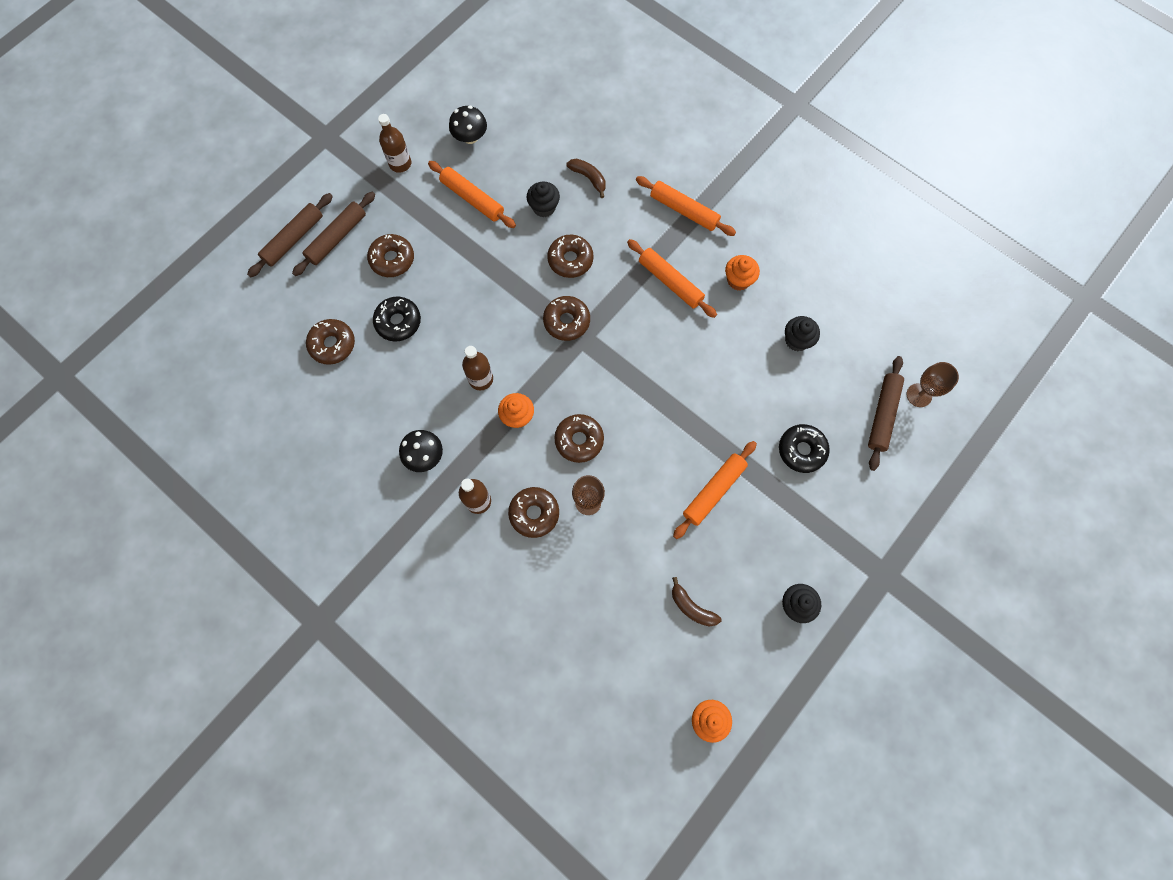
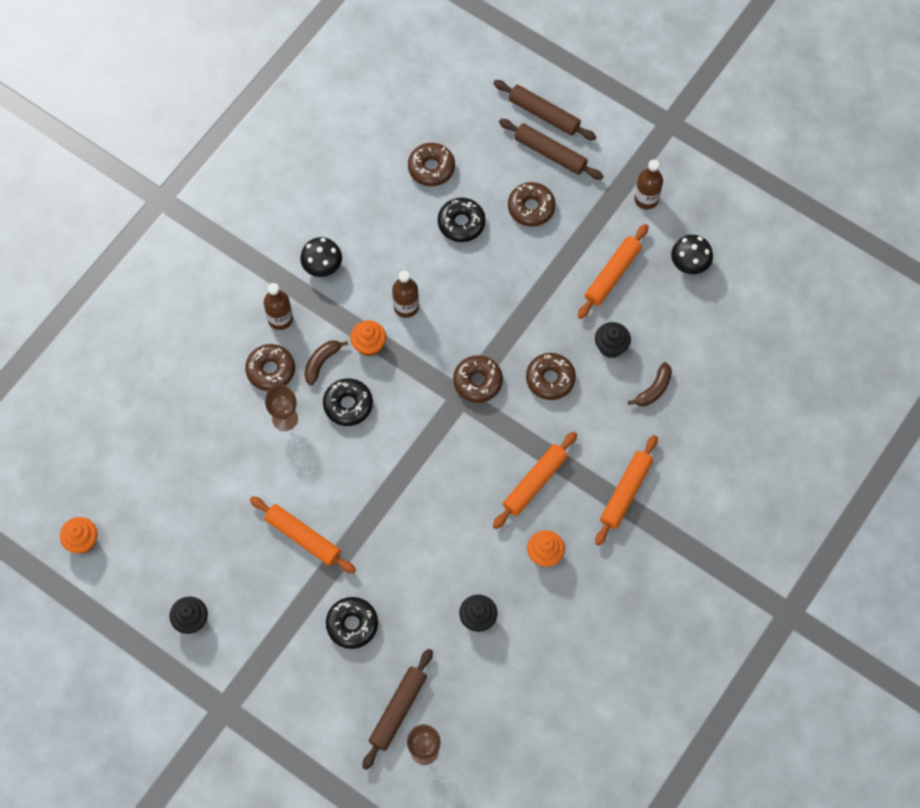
camera: 85 degrees right, 5 degrees down
(579, 440) = (348, 405): brown donut -> black donut
(691, 607) = (186, 521): brown banana -> brown banana (322, 362)
(882, 415) = (398, 710): brown rolling pin -> brown rolling pin turned 75 degrees counterclockwise

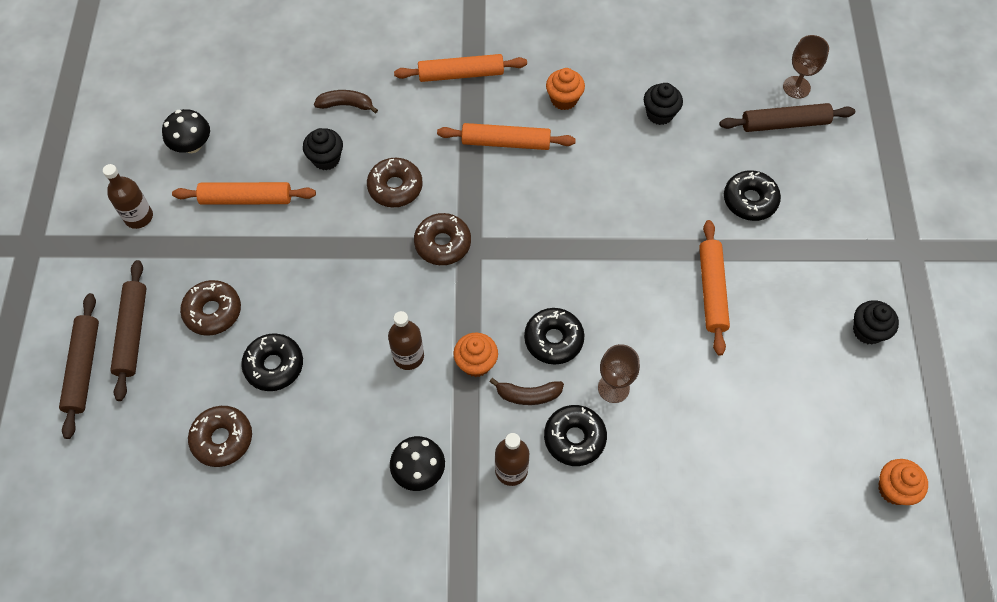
camera: 125 degrees left, 5 degrees down
(271, 370) = (574, 438): brown donut -> black donut

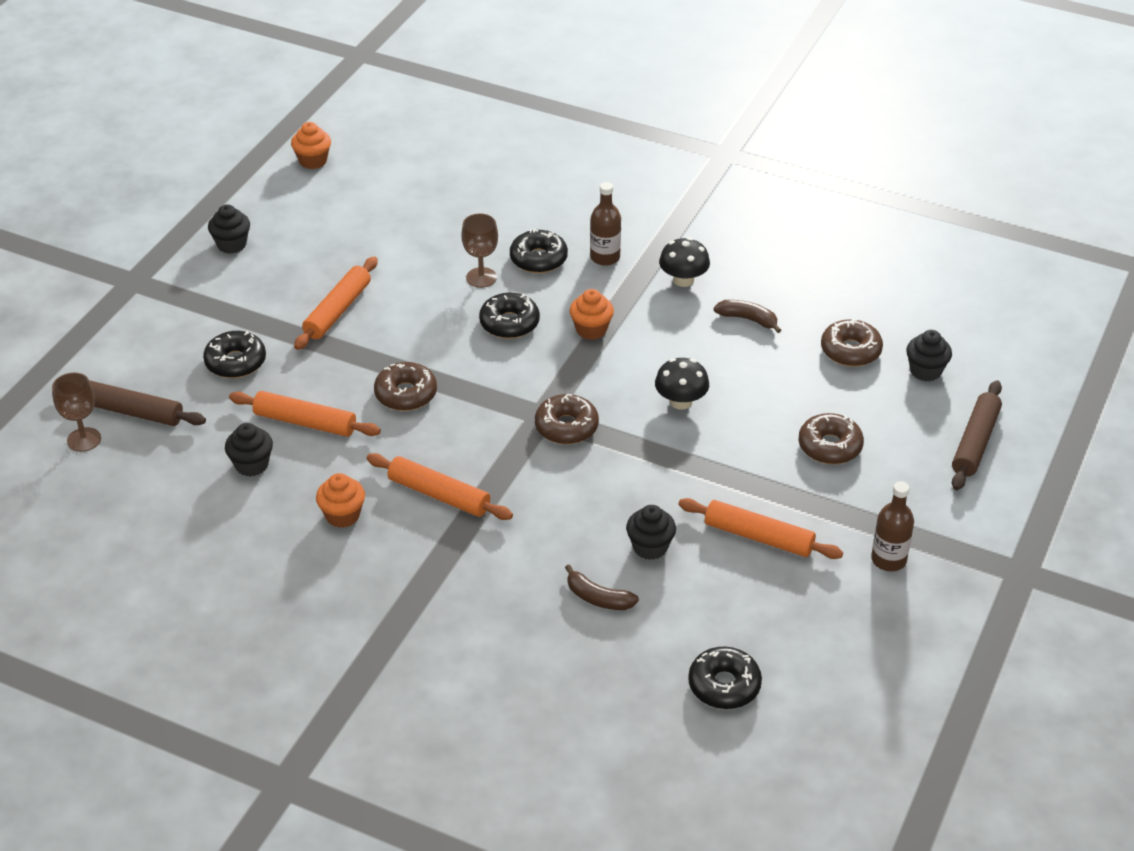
camera: 155 degrees left, 20 degrees down
(132, 333) = (919, 455): brown rolling pin -> none
(143, 441) = (925, 371): none -> black cupcake
(192, 145) = (804, 617): black mushroom -> black mushroom (681, 401)
(274, 366) = (783, 386): black donut -> black donut (724, 685)
(395, 187) = (587, 493): brown donut -> brown donut (406, 394)
(408, 356) = (651, 353): brown bottle -> none
(461, 74) = (440, 584): orange rolling pin -> orange rolling pin (305, 422)
(528, 395) = (559, 296): brown banana -> brown banana (748, 319)

